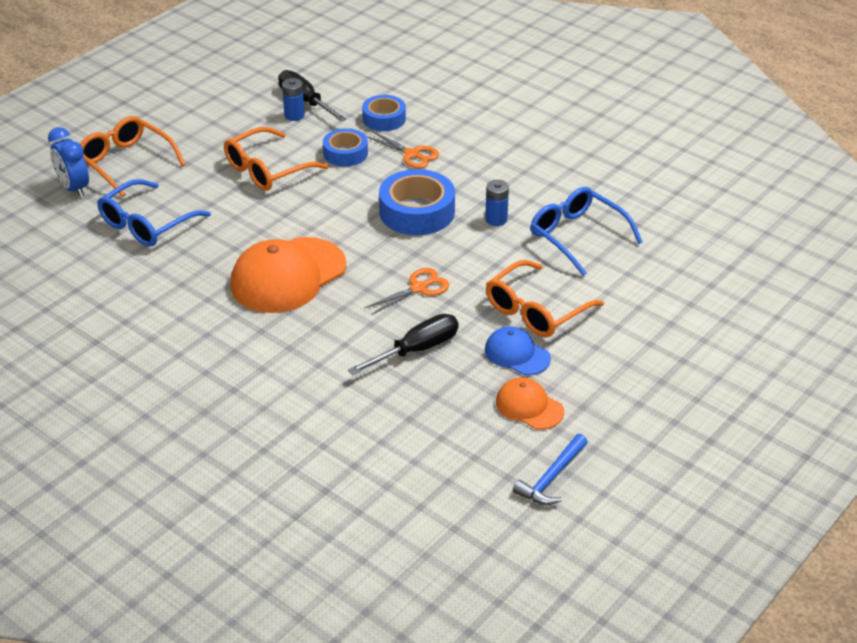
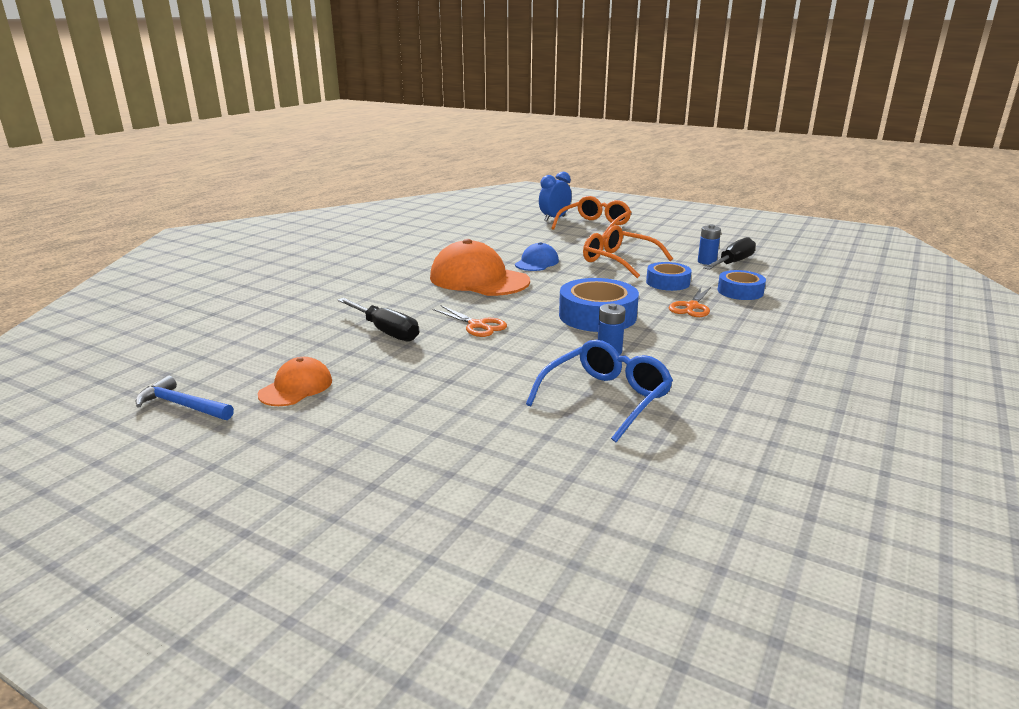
camera: 80 degrees right, 15 degrees down
(146, 224) = (524, 237): blue glasses -> none
(517, 354) = (380, 376): blue cap -> blue cap (536, 262)
(535, 311) = (455, 382): orange glasses -> none

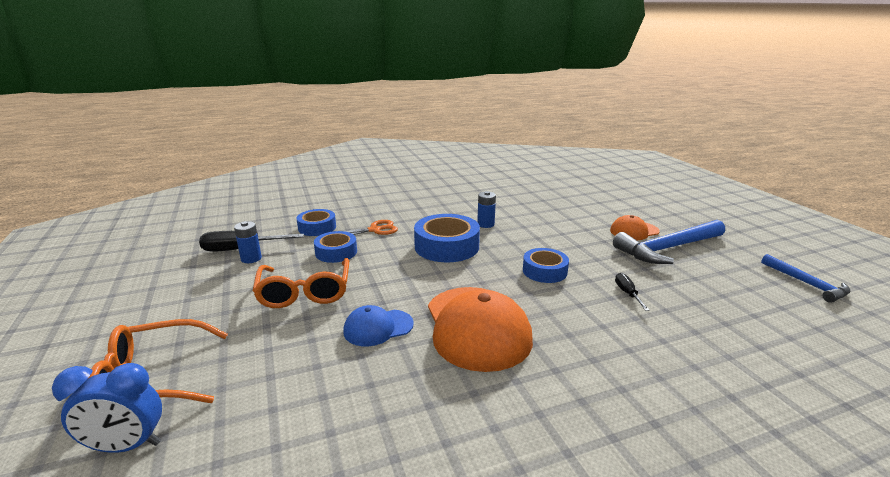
camera: 140 degrees left, 0 degrees up
(296, 387) = (716, 269): orange cap -> orange cap (634, 231)
(362, 398) = (667, 248): none -> blue hammer
(386, 331) = (627, 293): black screwdriver -> black screwdriver, size x0.54
(477, 325) = (544, 271): orange scissors -> blue tape
(606, 398) = (528, 208): blue glasses -> none

